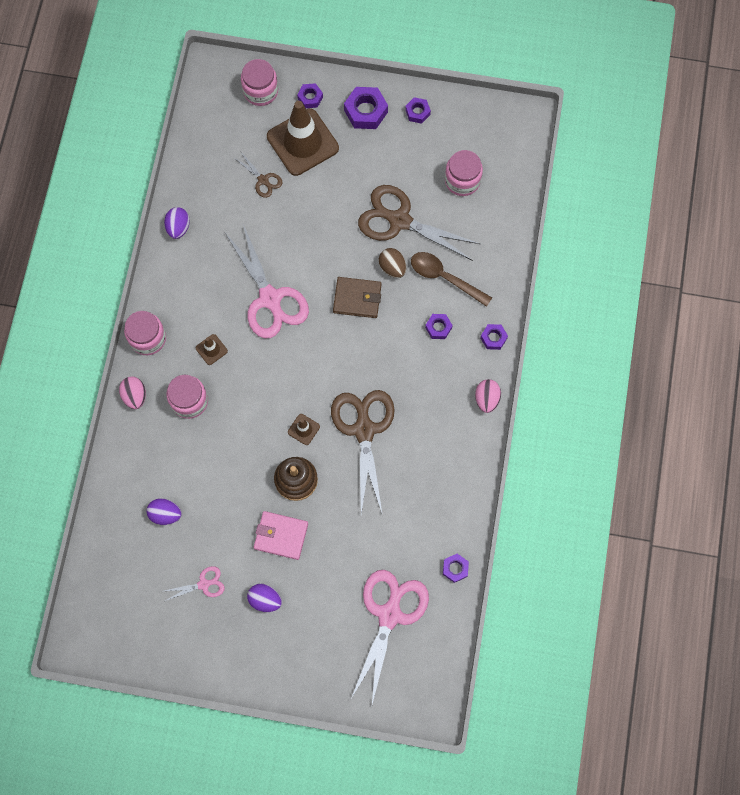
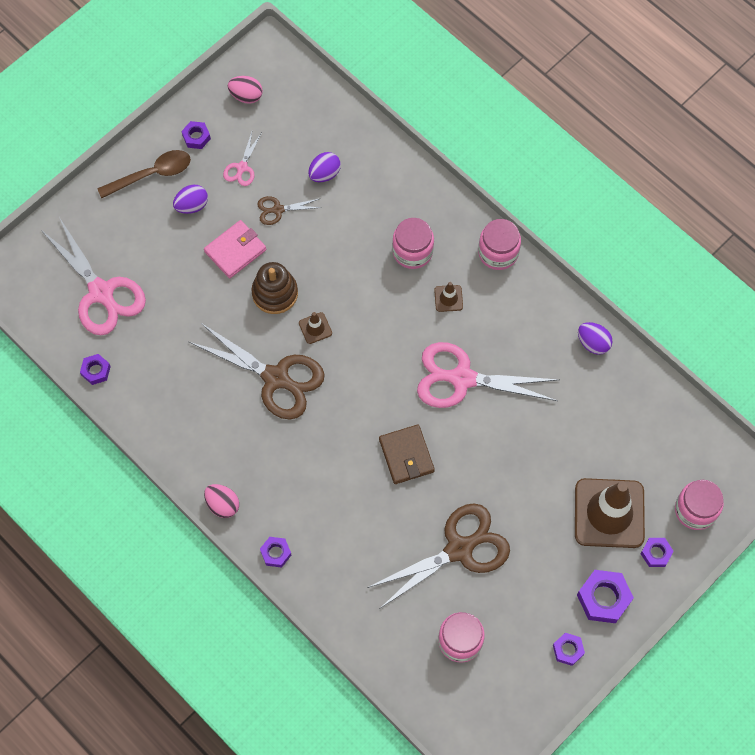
camera: 125 degrees right, 5 degrees down
(135, 396) = (450, 211): pink egg -> pink egg (246, 96)
(263, 180) = (591, 450): brown scissors -> brown scissors (277, 210)
(357, 298) = (406, 455): brown wallet -> brown wallet turned 60 degrees counterclockwise
(392, 267) = (415, 509): brown egg -> none
(438, 328) = (323, 509): purple nut -> purple nut (196, 137)
(444, 277) = (369, 550): brown spoon -> brown spoon (152, 174)

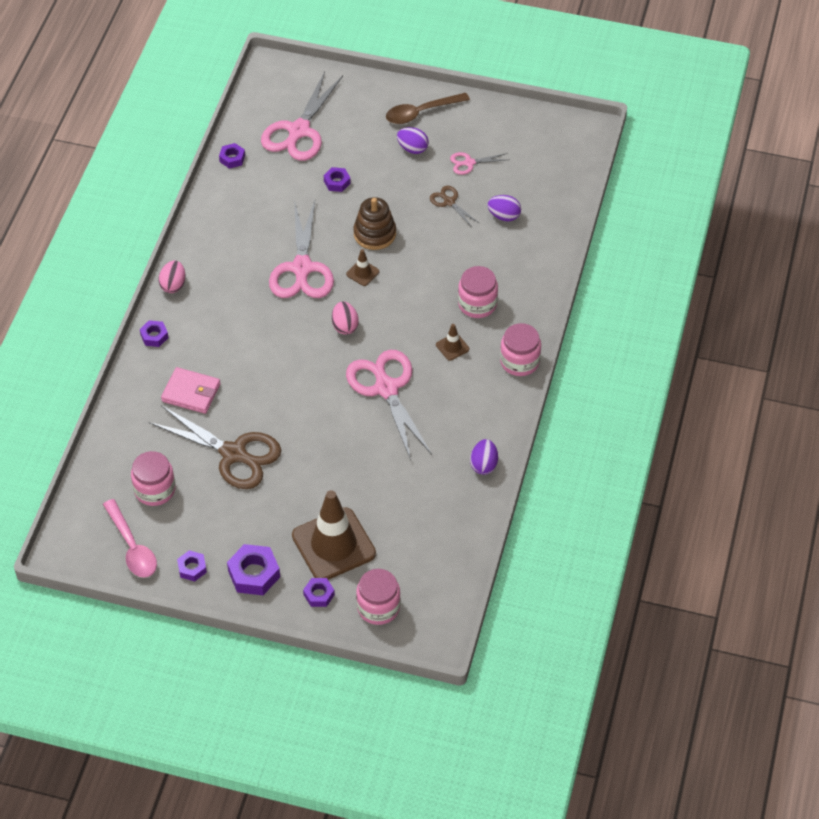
camera: 60 degrees right, 15 degrees down
(152, 174) = (421, 112): brown spoon -> brown spoon turned 120 degrees clockwise
(196, 137) = (474, 123): purple nut -> purple nut (337, 182)
(235, 251) = (393, 193): pink wallet -> pink wallet (191, 393)
(246, 96) = (535, 136): pink egg -> pink egg (345, 326)
(276, 378) = (302, 269): brown scissors -> pink scissors
(406, 455) = (292, 382): brown wallet -> none
(514, 693) = (132, 547): none -> pink spoon

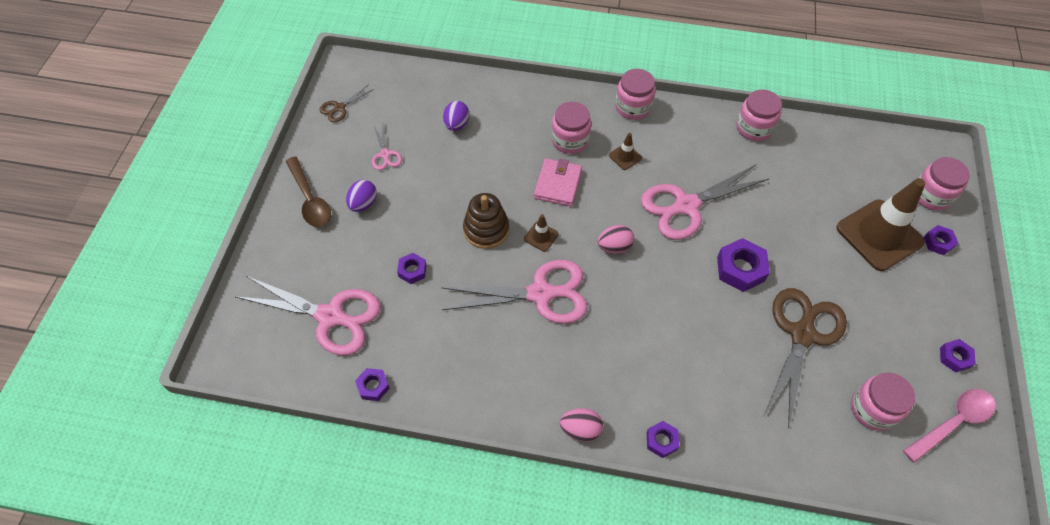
camera: 95 degrees left, 5 degrees up
(191, 393) = (733, 388): pink wallet -> pink wallet (558, 184)
(254, 574) = (938, 299): purple nut -> purple nut (740, 269)
(449, 202) = (439, 168): brown scissors -> brown scissors (339, 108)
(483, 465) = (754, 128): purple egg -> pink jar

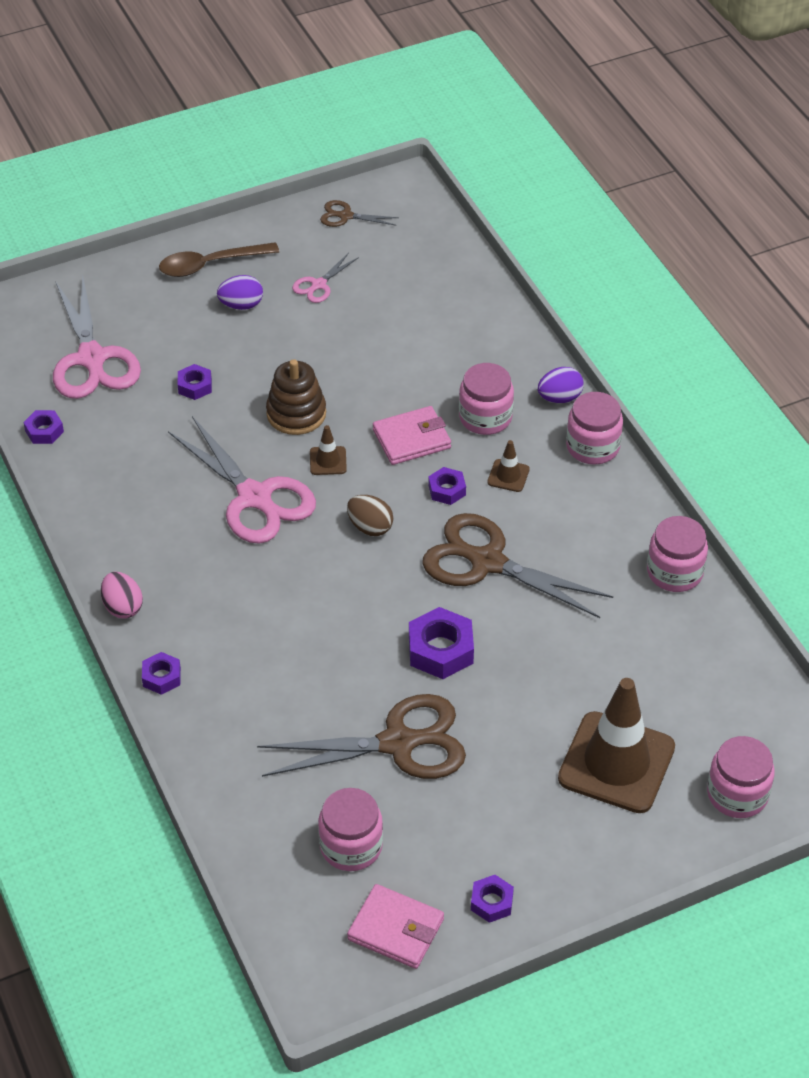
camera: 55 degrees right, 10 degrees down
(310, 199) = (210, 265): brown spoon -> brown spoon turned 45 degrees clockwise
(456, 124) = (414, 315): purple egg -> purple egg (559, 398)
(614, 247) = (370, 527): pink egg -> brown egg
(686, 206) = (487, 562): pink scissors -> brown scissors
(938, 242) = (661, 827): purple nut -> purple nut (447, 490)
(953, 422) = (396, 929): pink spoon -> pink wallet

